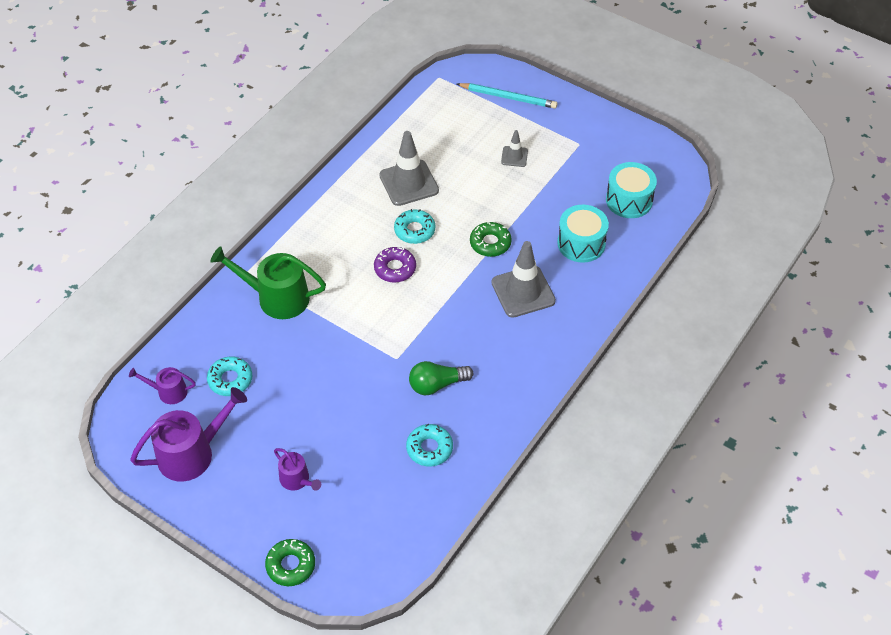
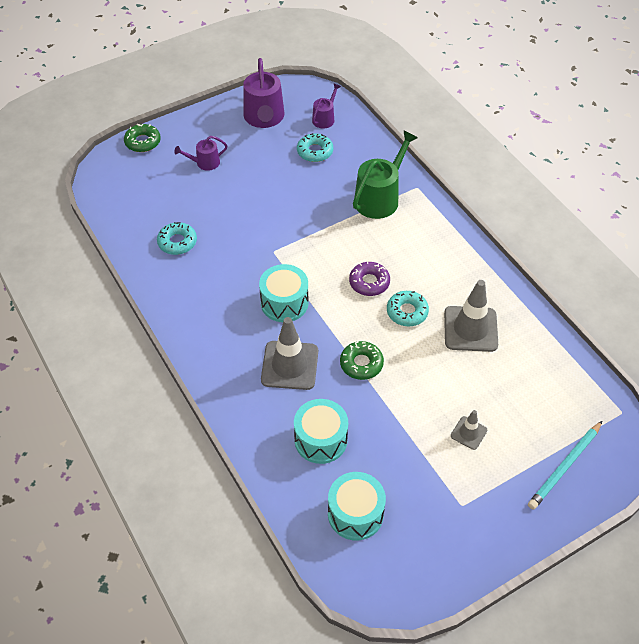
camera: 115 degrees right, 0 degrees up
(437, 384) = (231, 267): green light bulb -> none
(456, 323) = (284, 303): none -> turquoise drum

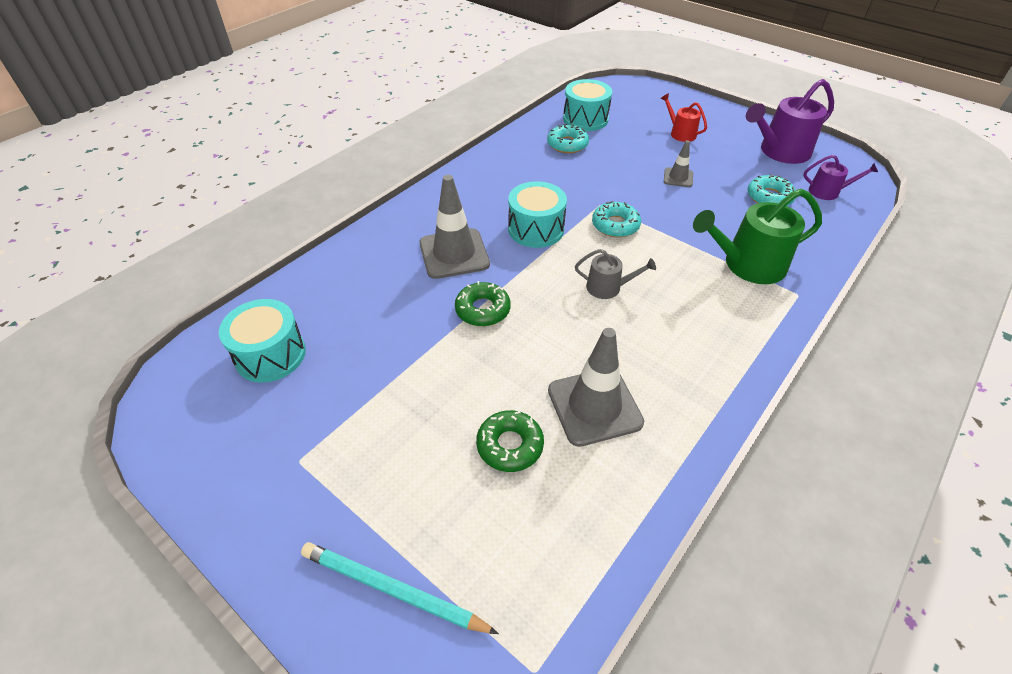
camera: 70 degrees right, 5 degrees down
(143, 142) = (672, 95): green donut -> green donut (510, 445)
(205, 163) = (680, 133): purple watering can -> red watering can
(320, 440) = (364, 302): turquoise drum -> turquoise drum (585, 119)
(369, 282) = (608, 287): purple donut -> grey watering can
(379, 198) = (748, 265): green watering can -> green watering can turned 150 degrees clockwise
(407, 312) = (584, 332): turquoise donut -> turquoise donut (615, 225)
(468, 433) = (417, 443): grey traffic cone -> grey traffic cone (678, 177)

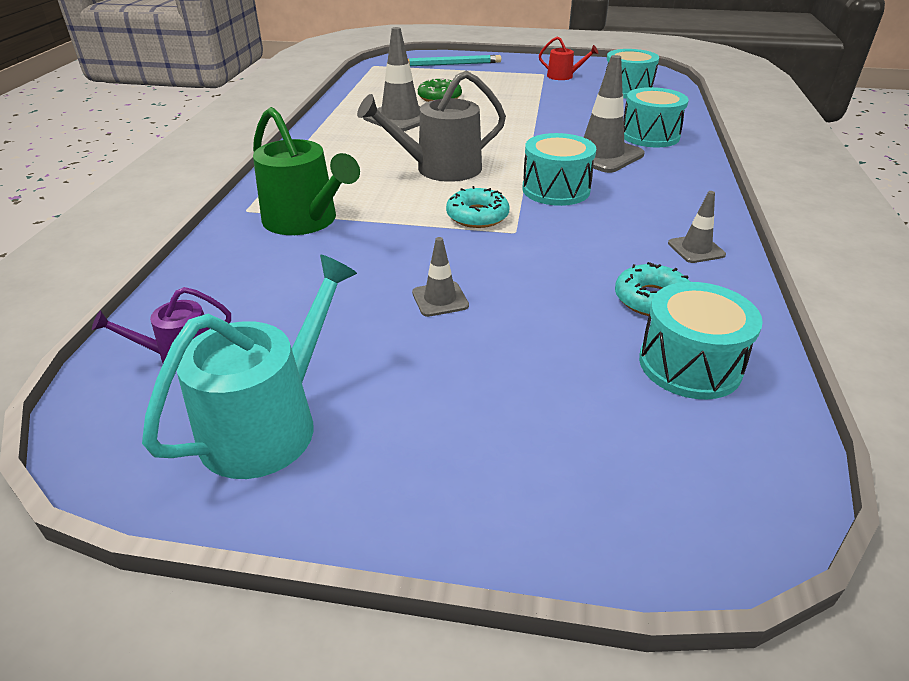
camera: 150 degrees right, 10 degrees down
(379, 262) = (650, 136): none -> turquoise drum
(482, 309) = (528, 134): green donut -> none
(507, 159) = (696, 249): none -> grey traffic cone
(608, 287) = (440, 169): grey watering can -> grey watering can, size x1.85
(680, 133) = (491, 398): red watering can -> red watering can (563, 76)
(748, 265) = (305, 220): green watering can -> green watering can turned 90 degrees clockwise
(769, 197) = (286, 312): turquoise donut -> none
(780, 152) = (269, 423): purple watering can -> turquoise watering can

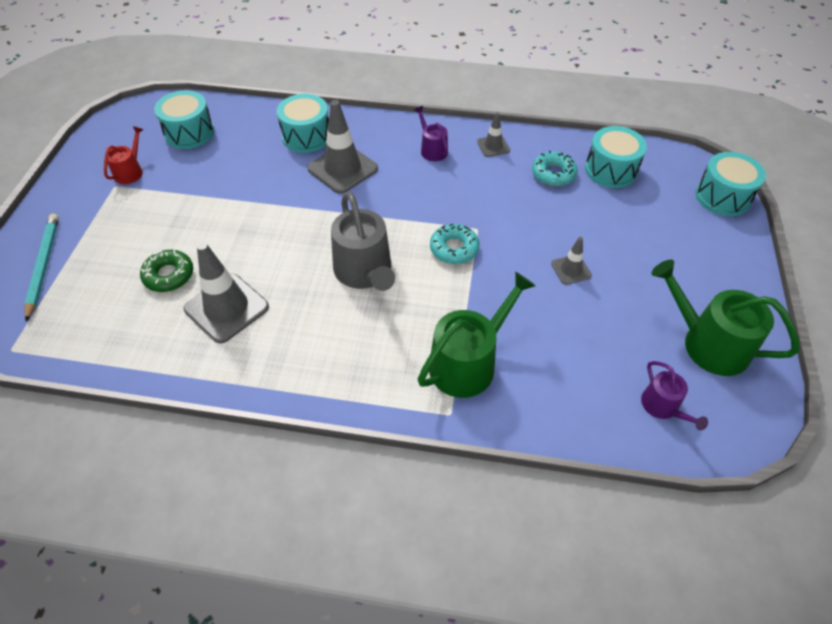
camera: 90 degrees left, 15 degrees up
(269, 423) = (708, 343): turquoise watering can -> green watering can
(556, 189) = (408, 201): turquoise drum -> turquoise drum (722, 197)
(663, 204) = (432, 149): none -> purple watering can

